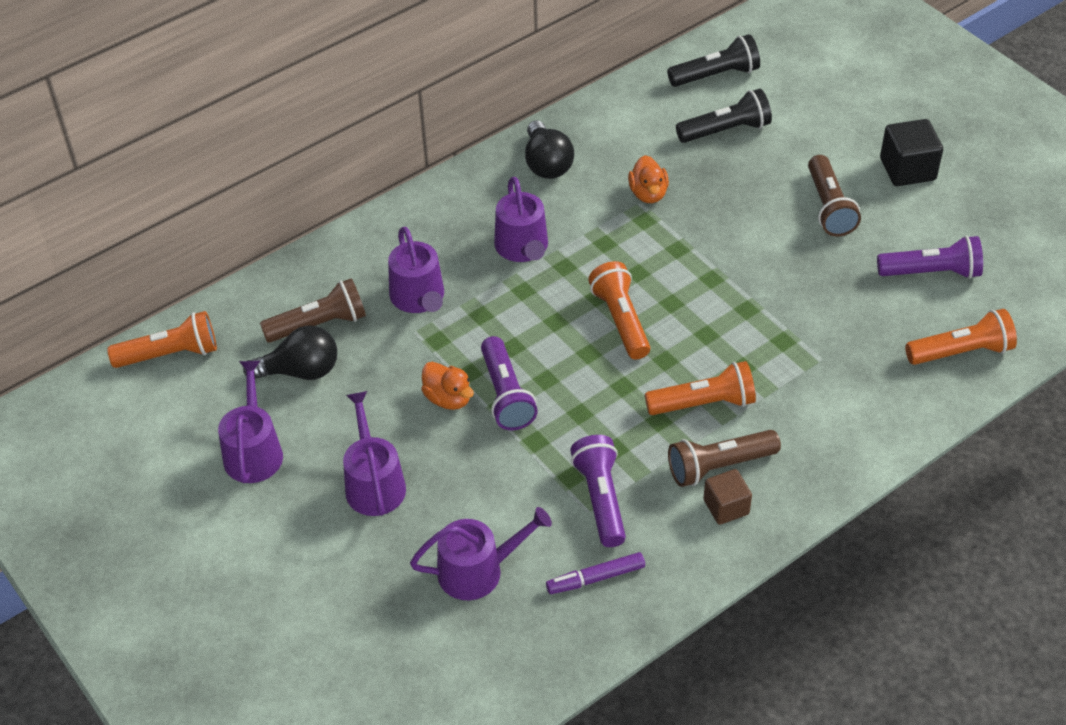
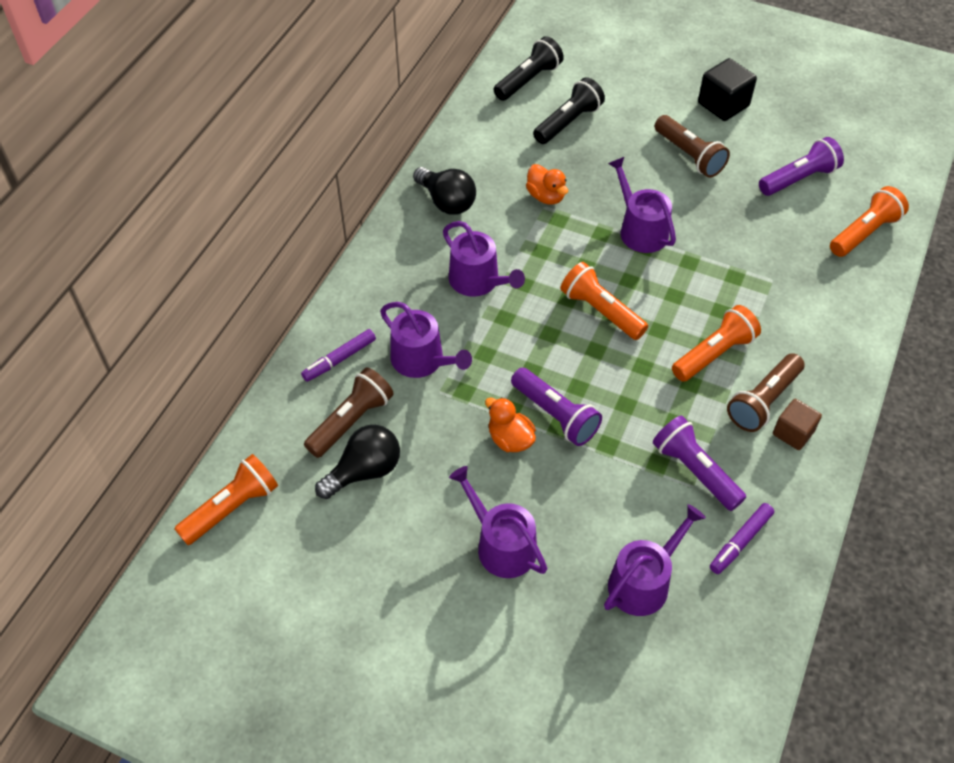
camera: 30 degrees left, 5 degrees up
(254, 451) = (374, 565): purple watering can -> purple watering can (640, 229)
(346, 268) = (339, 359): none -> purple marker
(448, 398) = (510, 439): orange duck -> orange duck turned 150 degrees counterclockwise

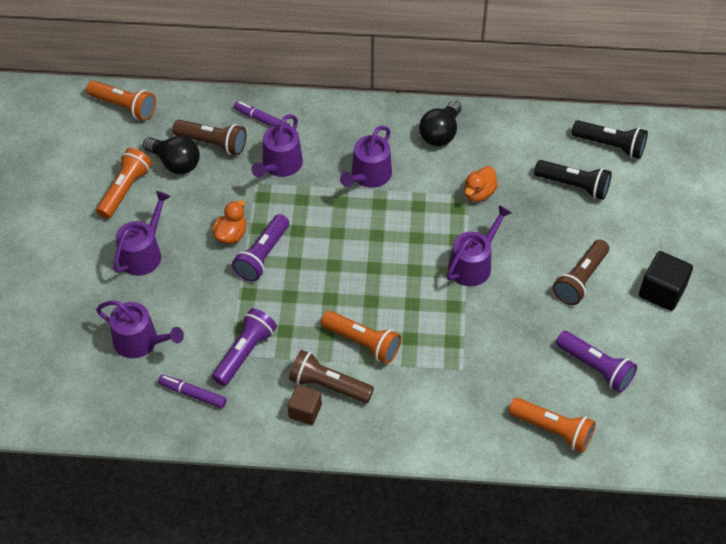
camera: 70 degrees right, 0 degrees up
(600, 311) = (373, 259): orange flashlight -> orange flashlight (125, 190)

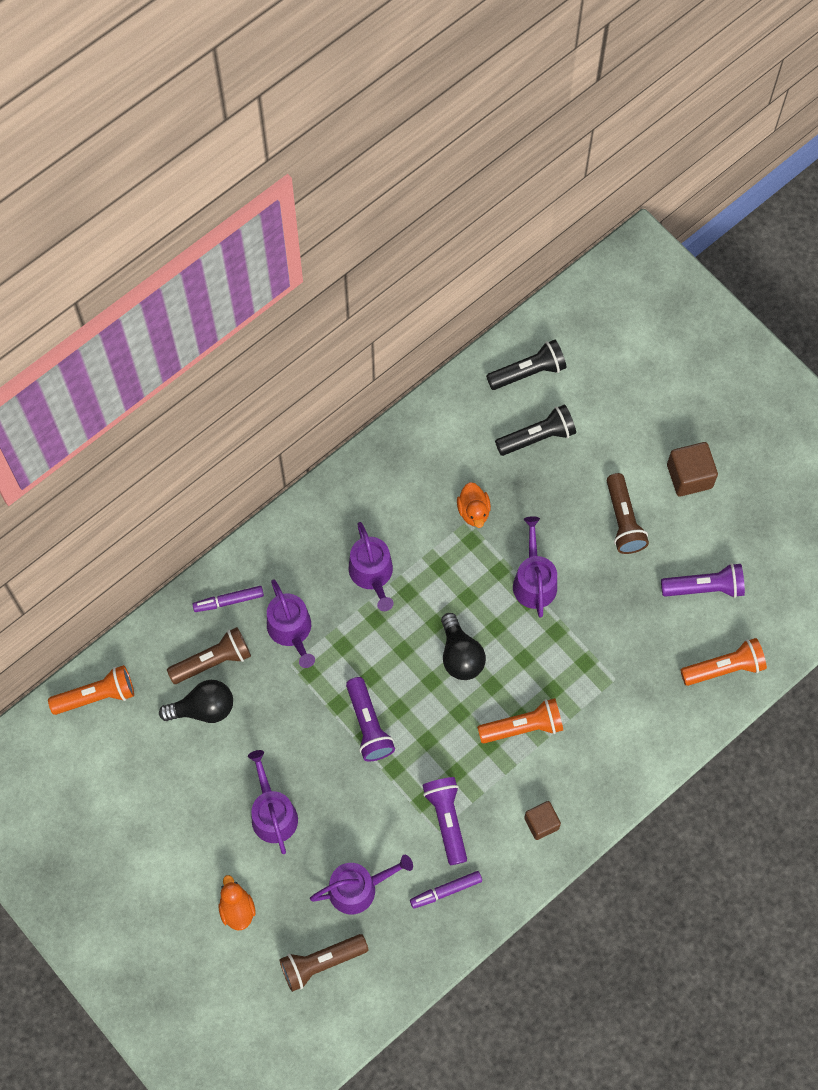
camera: 45 degrees left, 15 degrees up
(125, 190) = (191, 772): orange flashlight -> none
(231, 235) = (323, 730): orange duck -> orange duck (237, 909)
(328, 385) = (535, 786): brown flashlight -> brown flashlight (321, 963)
(440, 133) = (387, 481): black light bulb -> black light bulb (460, 655)
(662, 291) = (689, 476): black cube -> brown cube

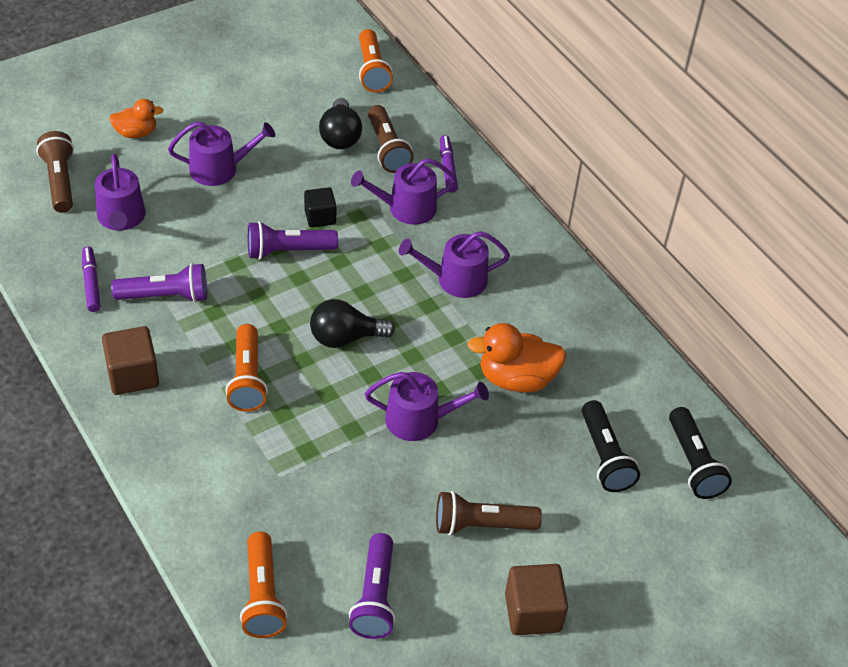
camera: 95 degrees right, 20 degrees down
(319, 705) = (320, 217): none -> black cube
(473, 511) = (516, 378): orange duck -> orange duck, size x1.61
(541, 823) = (133, 375): brown cube -> brown cube, size x1.50

